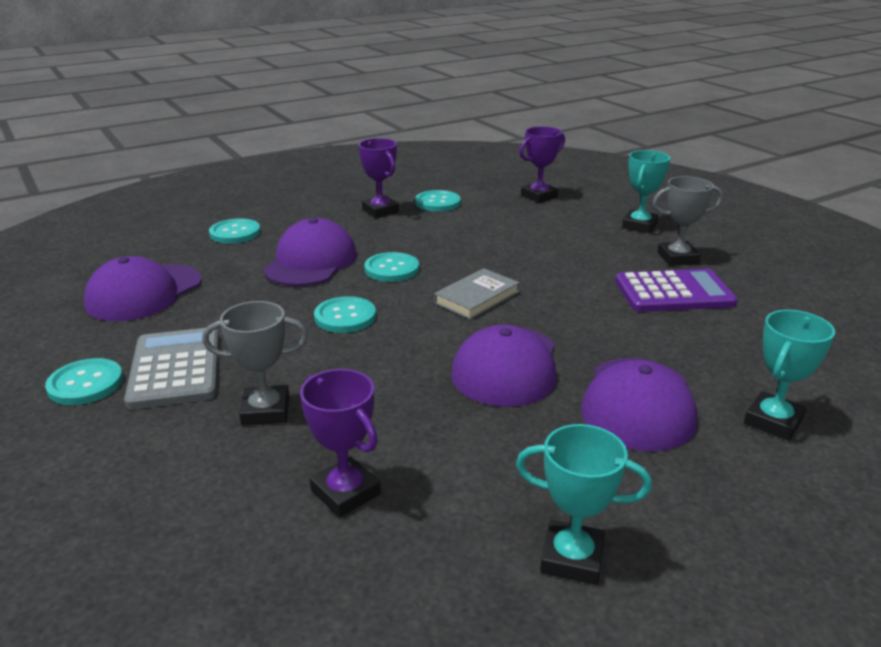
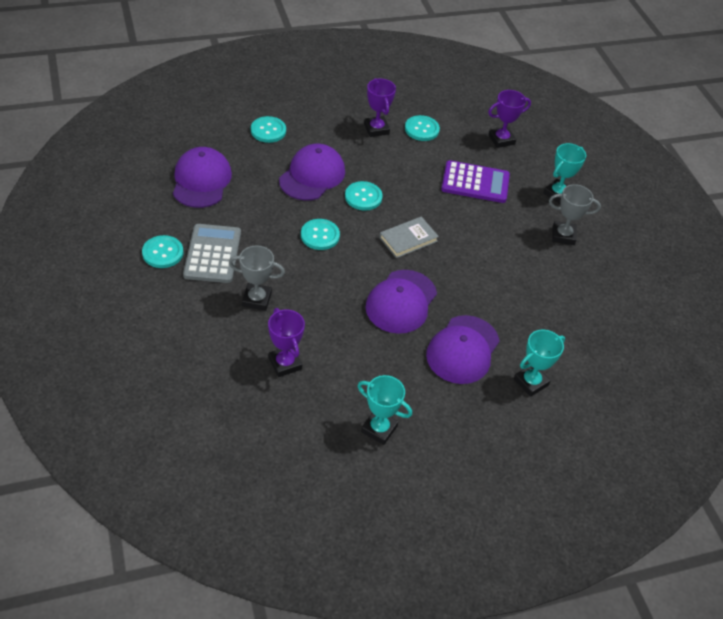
camera: 10 degrees right, 20 degrees up
(144, 293) = (201, 181): purple cap -> purple cap turned 135 degrees clockwise
(673, 292) = (539, 268): purple calculator -> purple calculator (475, 182)

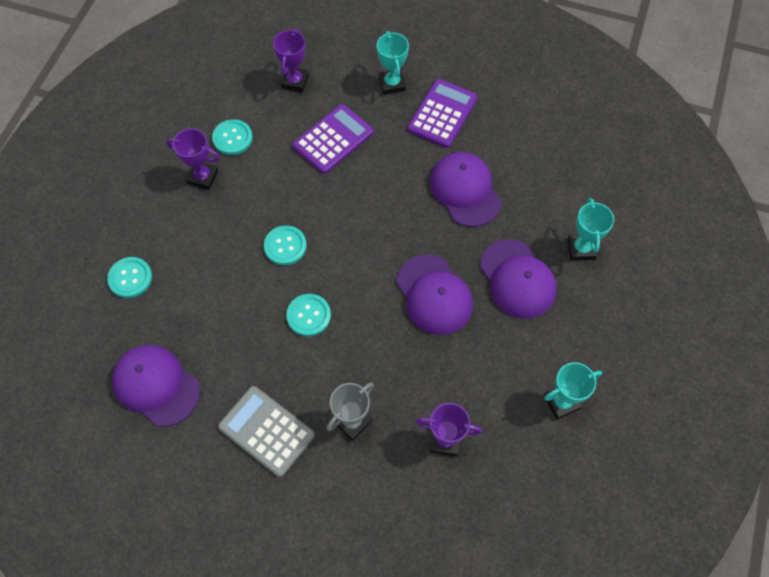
camera: 50 degrees left, 15 degrees up
(163, 253) = (232, 480): turquoise button -> none
(312, 175) = (224, 275): purple cap -> purple cap (465, 190)
(408, 239) = (364, 241): grey book -> none
(563, 235) = (442, 114): grey trophy -> purple calculator

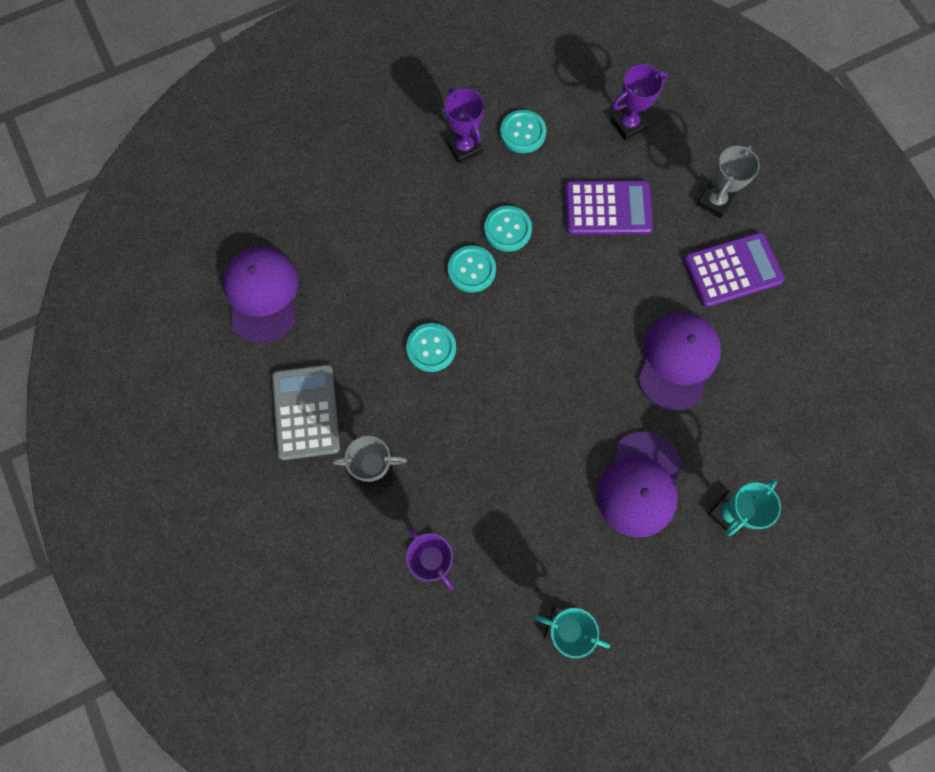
camera: 45 degrees right, 10 degrees up
(130, 278) = (326, 186): turquoise button -> turquoise button (507, 229)
(392, 84) = (714, 201): turquoise trophy -> grey trophy
(434, 295) = (552, 429): purple cap -> none

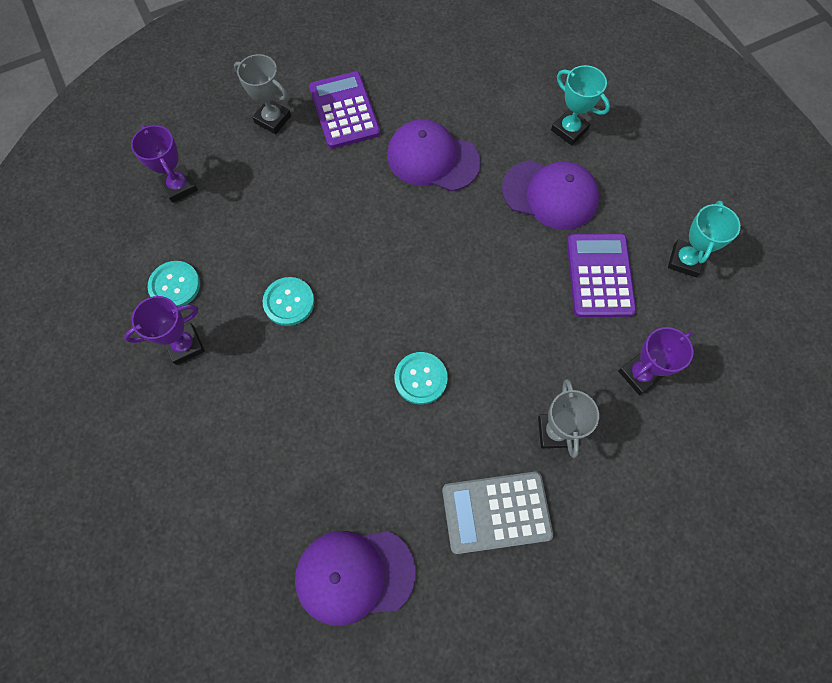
camera: 90 degrees left, 5 degrees down
(471, 269) = (333, 338): turquoise button -> none
(608, 208) = (272, 208): purple calculator -> purple calculator (599, 275)

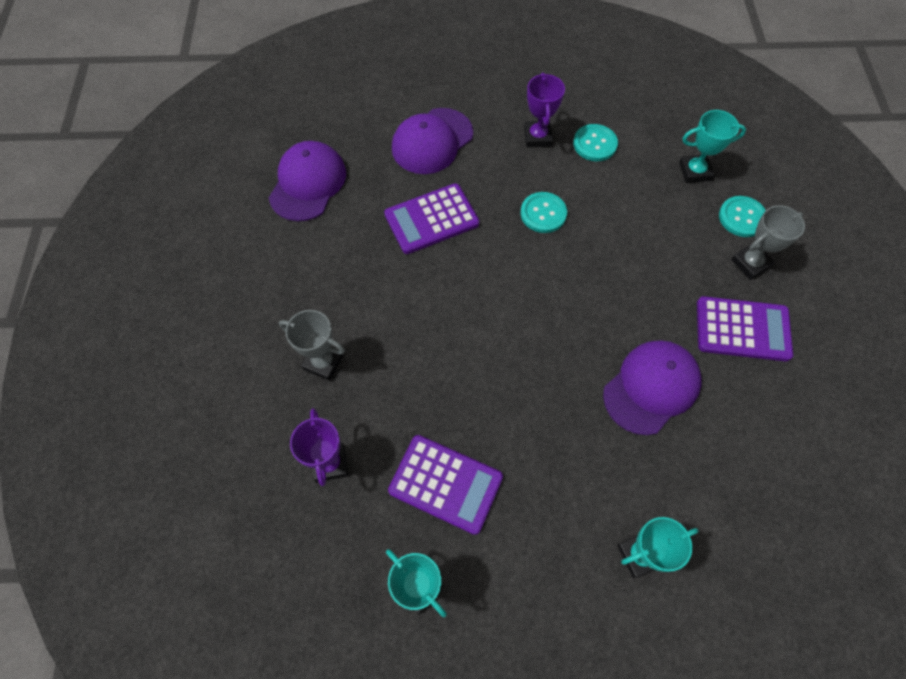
camera: 115 degrees right, 5 degrees down
(179, 186) = (694, 171): purple trophy -> turquoise trophy
(343, 407) = (431, 219): none -> purple calculator
(421, 378) = (425, 281): turquoise button -> turquoise button (742, 217)
(496, 512) = (290, 288): grey calculator -> none
(550, 194) = (561, 485): purple cap -> purple cap (432, 141)

